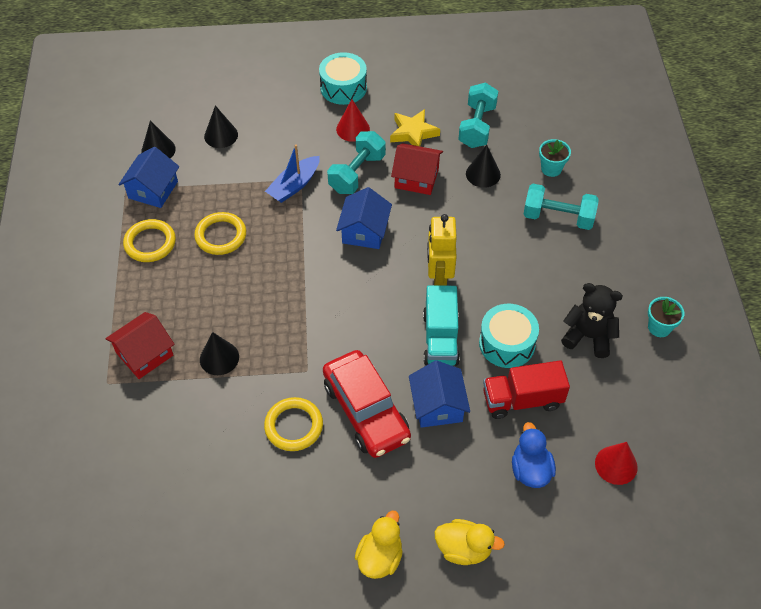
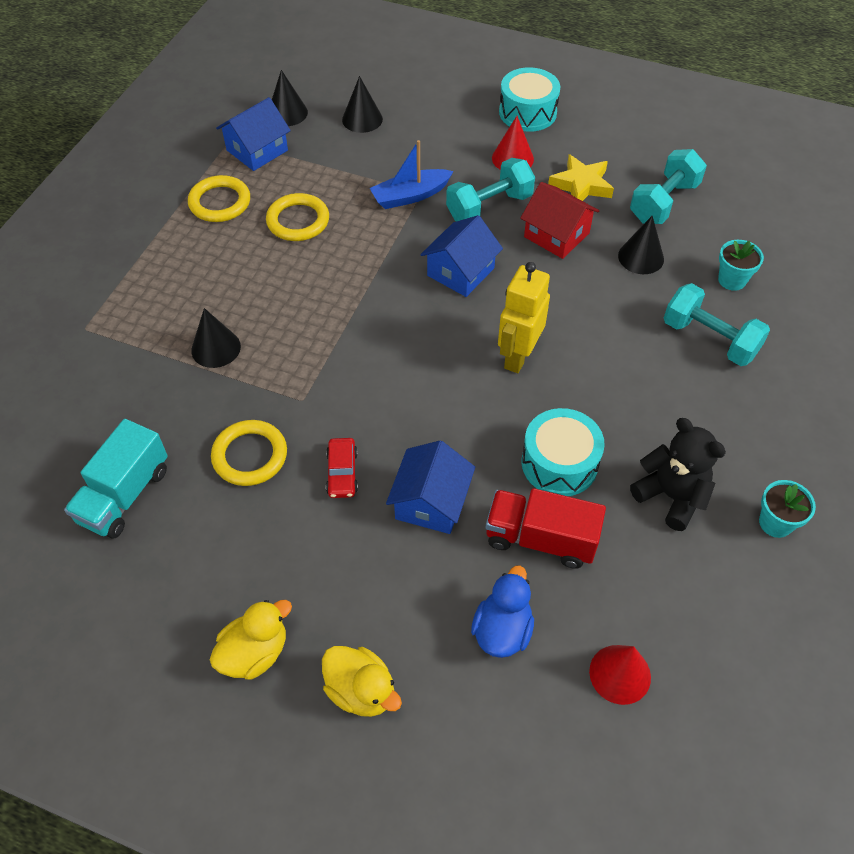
camera: 25 degrees right, 0 degrees up
(144, 354) = (141, 313): red house -> none
(366, 411) = (342, 473): red car -> red car, size x0.45
(440, 338) = (480, 425): turquoise truck -> turquoise truck (124, 495)

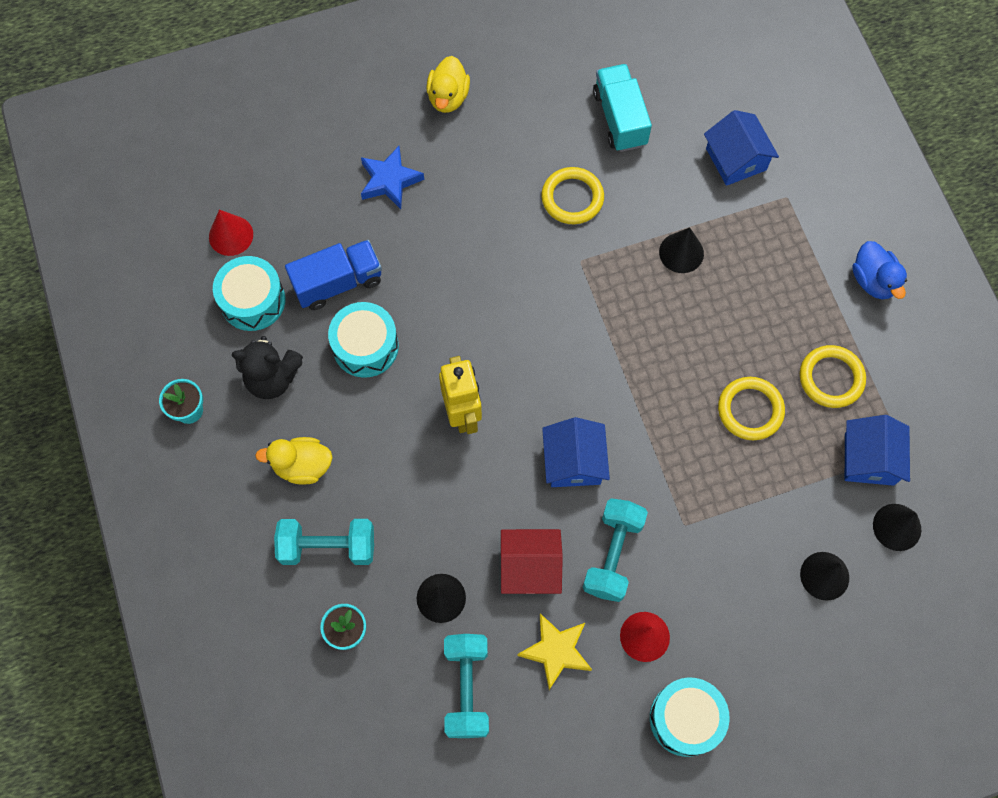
camera: 140 degrees right, 15 degrees up
(342, 473) = (502, 231): red car -> none
(361, 691) = (371, 122): yellow duck -> yellow duck (302, 466)
(401, 605) = (390, 180): none -> blue star
(410, 196) = (689, 512): blue boat -> none
(431, 502) = (428, 255): blue house -> blue house (736, 159)
(502, 630) = (318, 210): blue duck -> blue duck (873, 280)
(540, 538) = (338, 283): red truck -> blue truck
(642, 583) = (253, 300): none -> turquoise drum

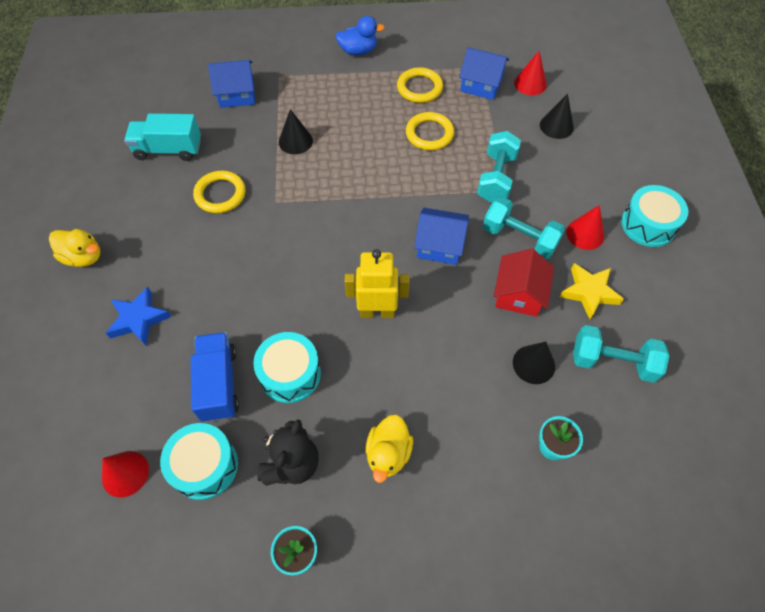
camera: 75 degrees left, 10 degrees down
(328, 547) = (471, 447): turquoise dumbbell -> turquoise dumbbell (496, 178)
(897, 527) = (530, 84): black cone -> red cone

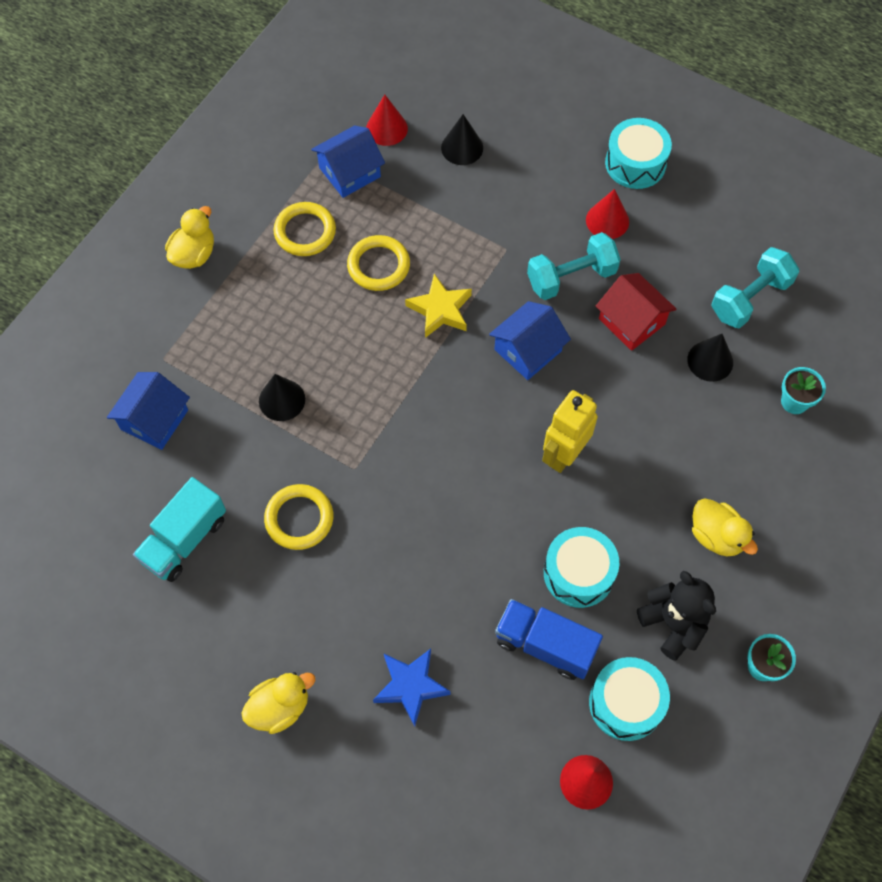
camera: 55 degrees left, 5 degrees up
(358, 51) = (194, 254): blue duck -> yellow duck
(496, 178) = (485, 246): turquoise dumbbell -> none
(589, 292) = (670, 264): yellow star -> yellow star (440, 310)

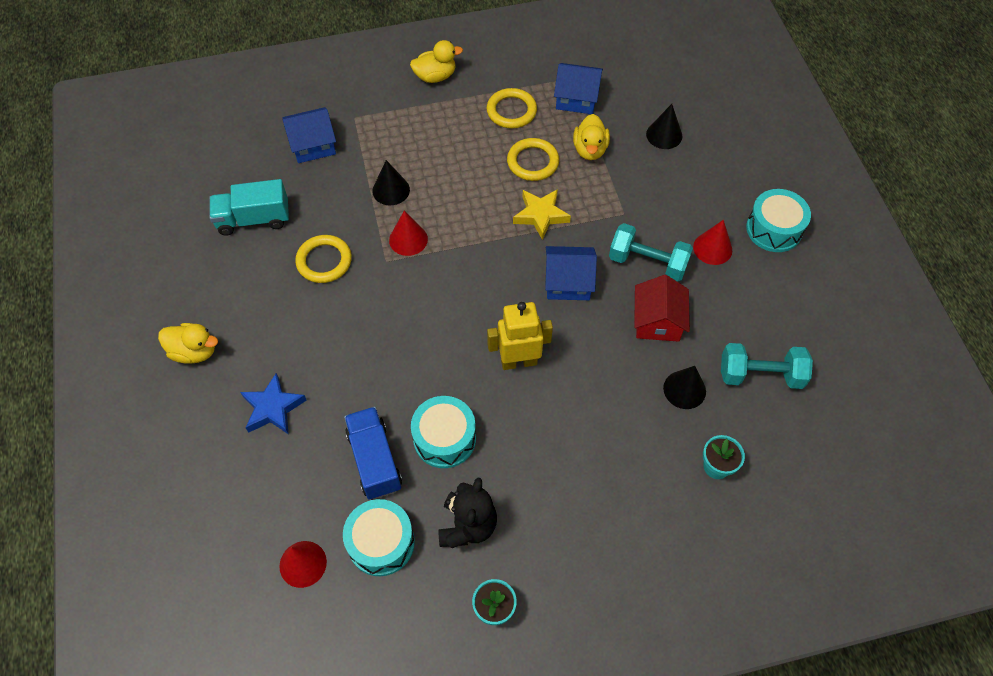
camera: 45 degrees right, 5 degrees down
(386, 128) = (628, 90): red cone -> red cone (408, 239)
(716, 536) = (560, 500): yellow duck -> yellow duck (590, 150)

